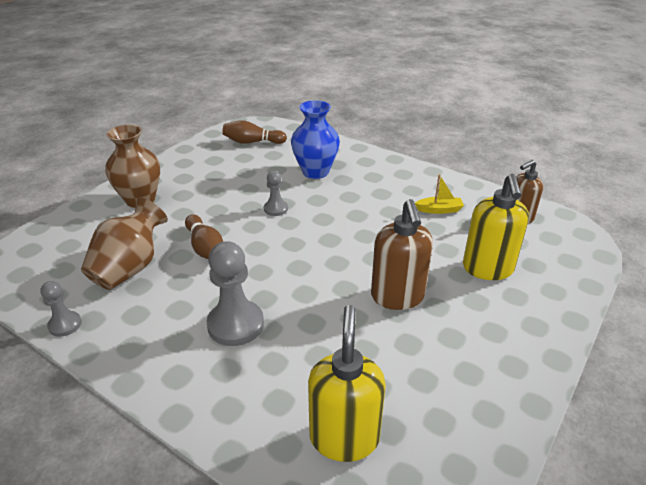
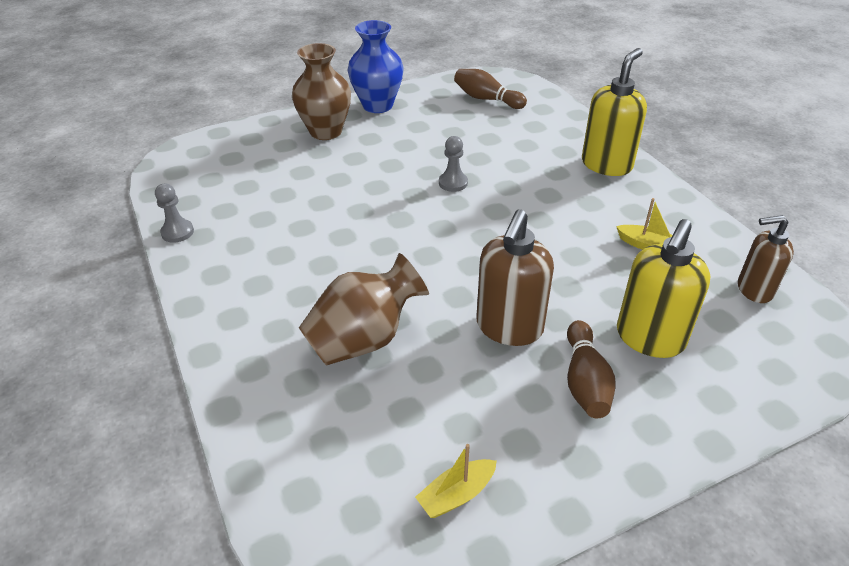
camera: 30 degrees right, 5 degrees up
(130, 267) = (267, 198): brown vase -> brown vase (364, 339)
(205, 247) = (350, 201): brown bowling pin -> brown bowling pin (585, 381)
(235, 324) = (319, 290): grey pawn -> none
(315, 172) = (531, 153): blue vase -> blue vase (377, 105)
(344, 437) = (334, 445): yellow soap dispenser -> yellow soap dispenser (606, 165)
(458, 429) = (456, 495): none -> yellow boat

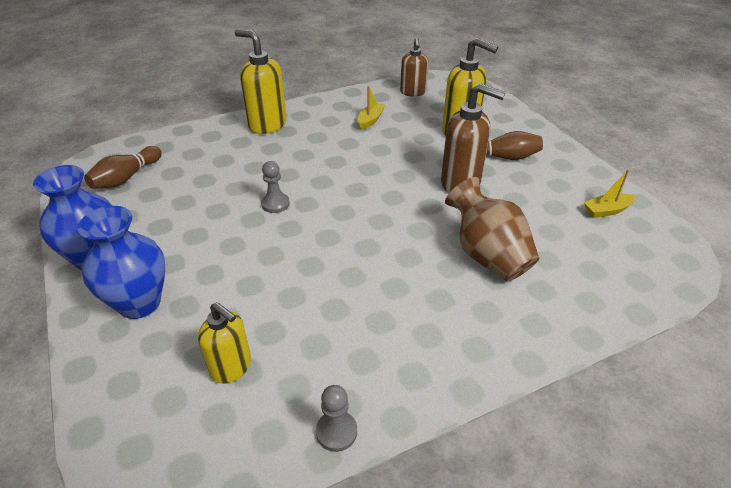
camera: 90 degrees left, 0 degrees up
(252, 179) = (231, 367): none -> yellow soap dispenser
(326, 131) = (139, 303): brown vase -> blue vase
(456, 495) = (607, 210): yellow boat -> yellow boat turned 105 degrees clockwise

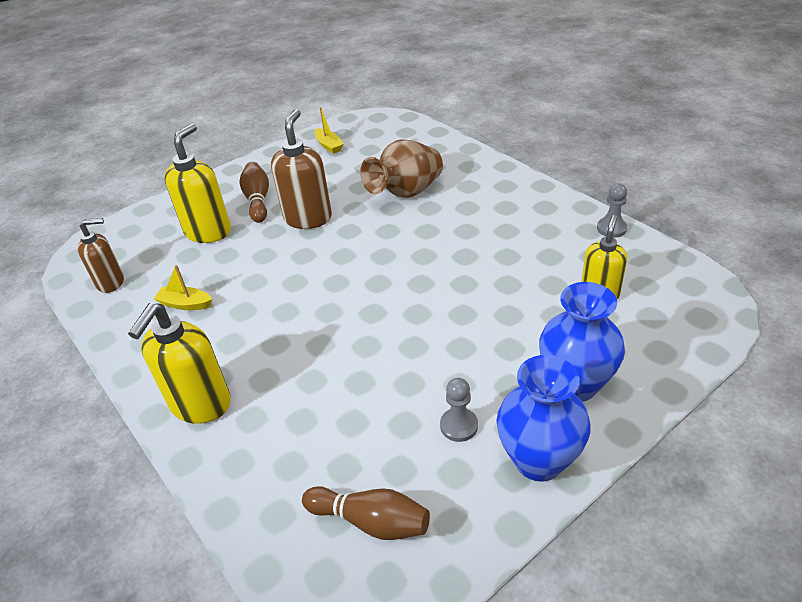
camera: 100 degrees left, 0 degrees up
(275, 204) = (381, 336): grey pawn -> grey pawn (459, 426)

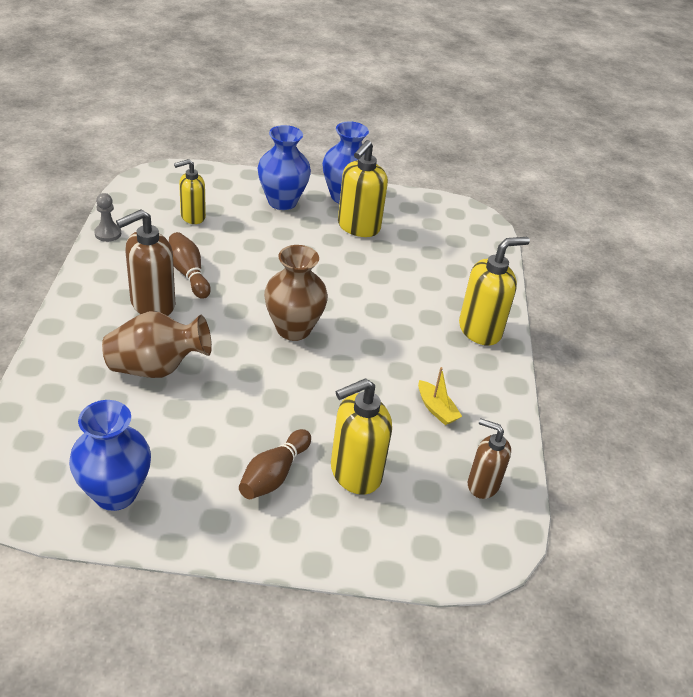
camera: 145 degrees left, 0 degrees up
(308, 218) = (261, 412): brown soap dispenser -> brown soap dispenser (152, 304)
(329, 146) = (115, 493): yellow boat -> blue vase
(363, 276) = (293, 329): none -> brown vase
(370, 521) = (441, 229): brown bowling pin -> brown bowling pin (189, 273)
(459, 426) = (358, 227): grey pawn -> yellow soap dispenser

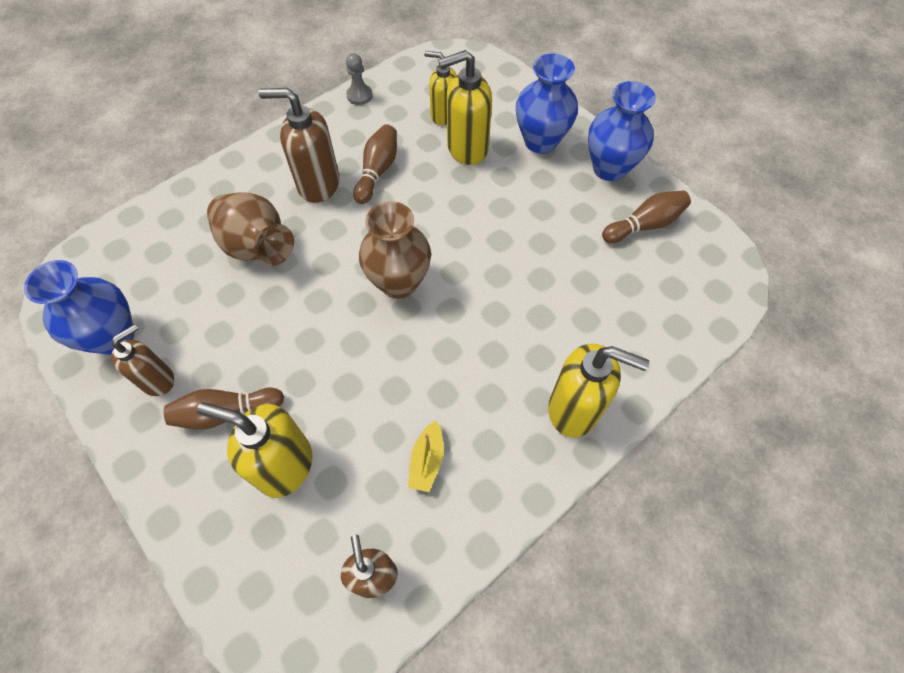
camera: 50 degrees right, 20 degrees up
(193, 493) = (158, 380): none -> brown soap dispenser
(358, 227) = (583, 211): yellow soap dispenser -> yellow soap dispenser (466, 148)
(402, 217) = (644, 225): none -> brown bowling pin

